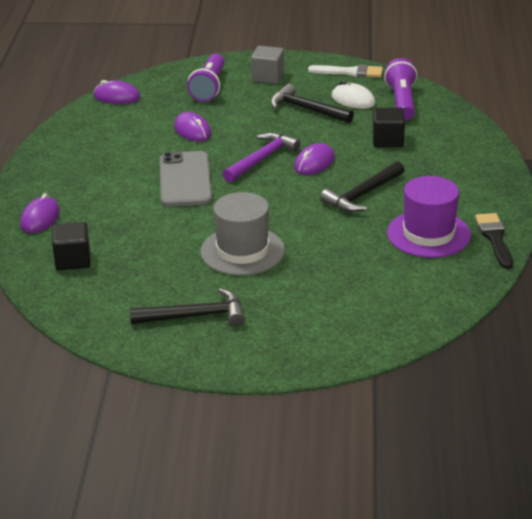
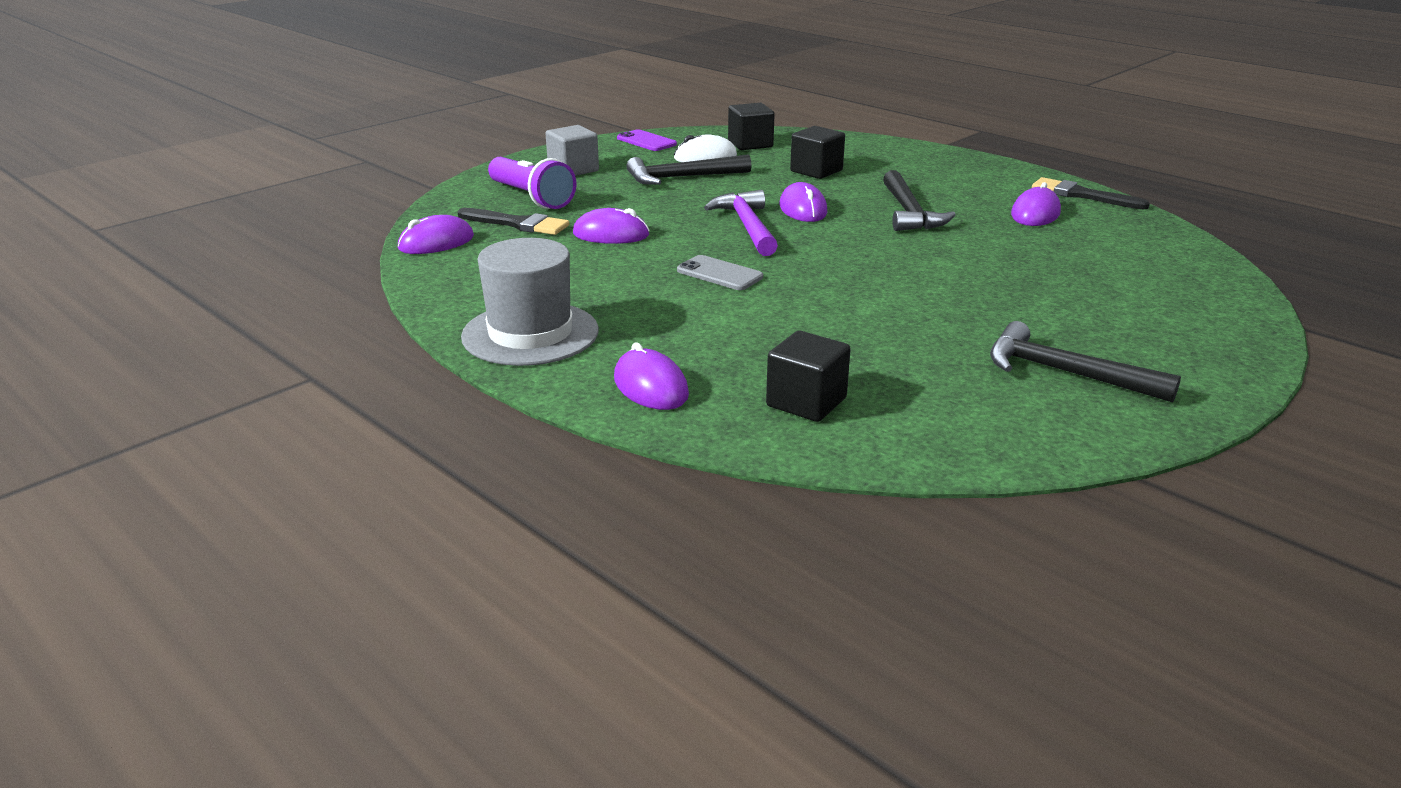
camera: 50 degrees left, 5 degrees down
(169, 102) = (518, 224): none -> black brush
(185, 180) = (719, 274): grey phone -> grey phone, size x0.55
(195, 316) = (1066, 373): black hammer -> black hammer turned 90 degrees counterclockwise
(242, 251) = (942, 299): grey hat -> grey hat (530, 334)
(350, 72) = (646, 141): white brush -> purple phone
(401, 101) = (750, 144): purple flashlight -> black cube
(428, 234) = (1035, 214): purple hat -> purple mouse

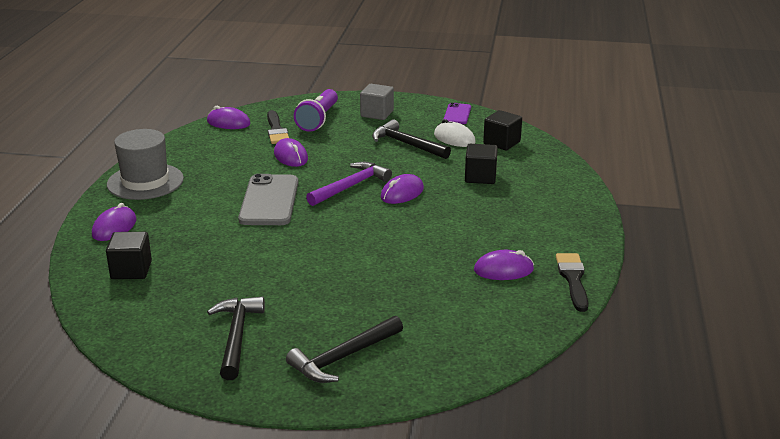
camera: 55 degrees right, 0 degrees up
(719, 274) = (269, 201): grey phone -> grey phone, size x1.82
(909, 212) = (443, 226): black hammer -> black hammer (343, 357)

